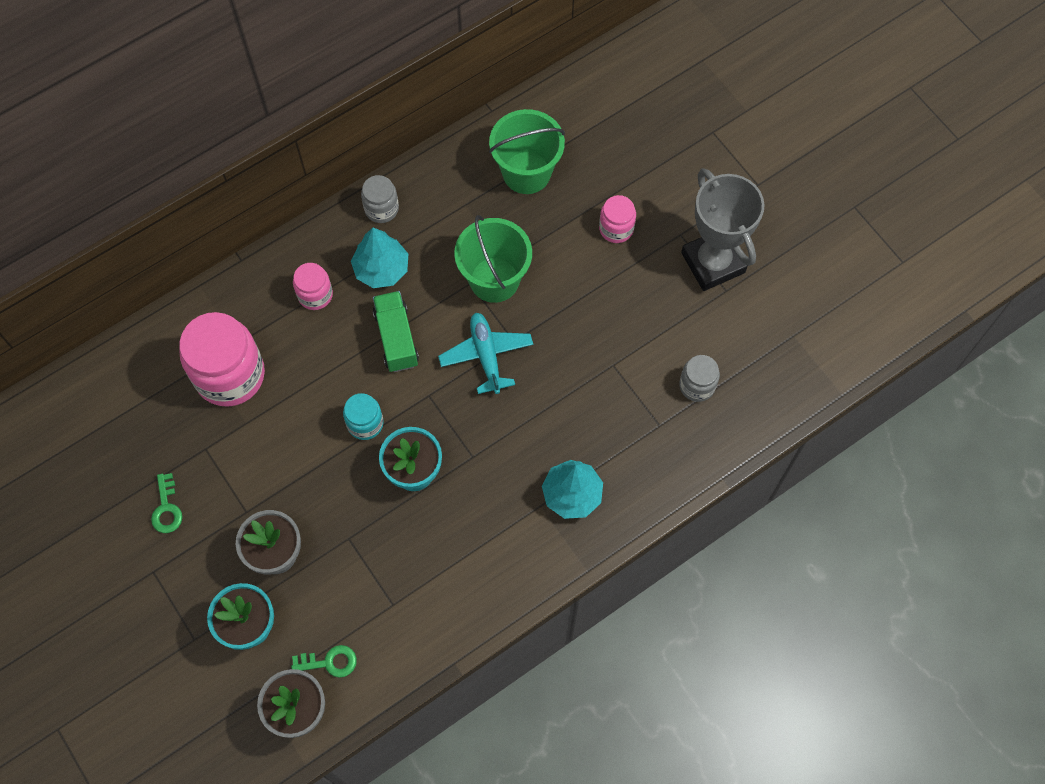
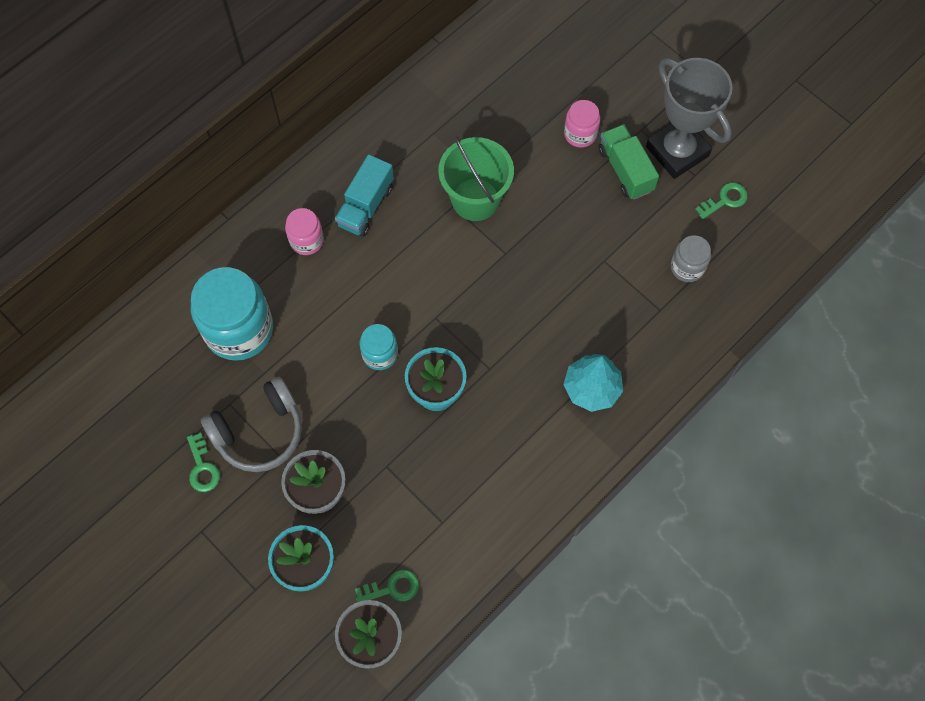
camera: 10 degrees left, 0 degrees up
(229, 482) = (259, 432): none -> grey headphones
(230, 375) = (239, 329): pink jar -> turquoise jar
(381, 209) = (354, 150): grey jar -> none
(381, 269) = (365, 206): turquoise tree -> turquoise truck
(396, 338) = (393, 269): green truck -> green truck (625, 170)
(486, 355) = (482, 271): turquoise plane -> none
(526, 172) = (485, 95): green bucket -> none
(751, 321) = (725, 200): none -> green key

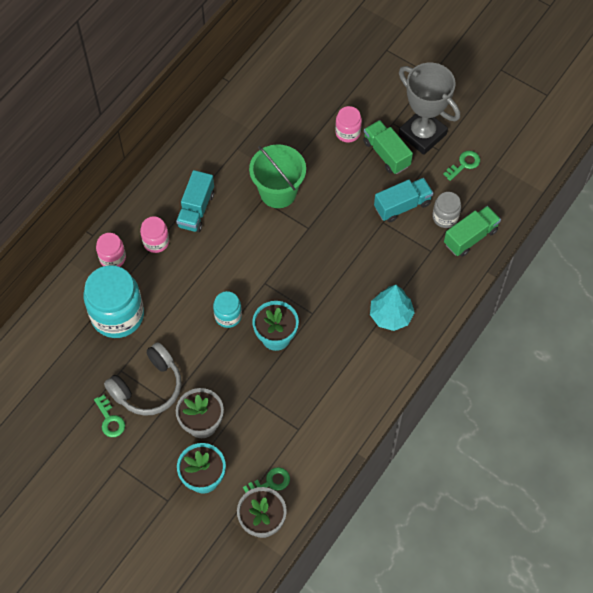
camera: 10 degrees left, 5 degrees down
(247, 253) = (112, 258): none -> pink jar
(633, 243) = (402, 206): none -> turquoise truck
(716, 299) = (470, 237): none -> green truck

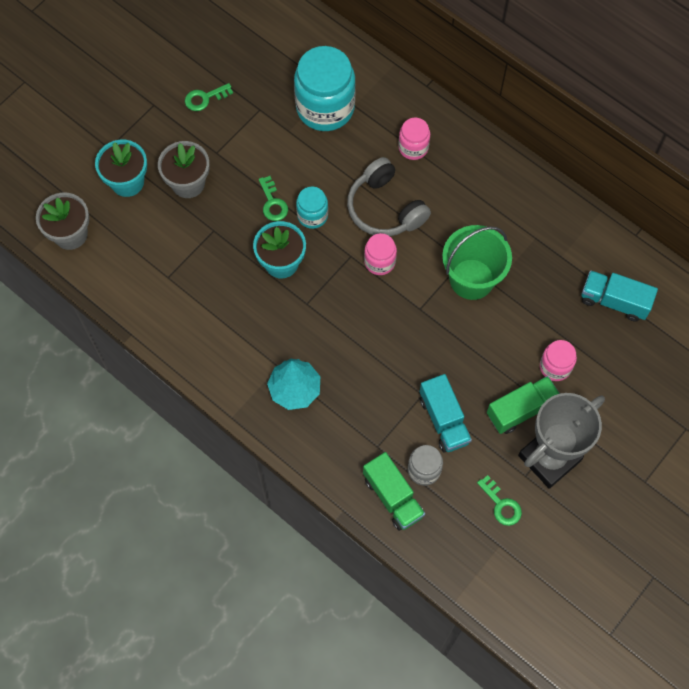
camera: 95 degrees right, 5 degrees up
(112, 258) = (396, 104): pink jar -> pink jar (379, 262)
(148, 387) = (237, 134): grey headphones -> grey headphones (385, 208)
(196, 210) = (452, 190): turquoise truck -> turquoise truck (614, 301)
(270, 482) = (112, 245): green key -> green key (273, 203)

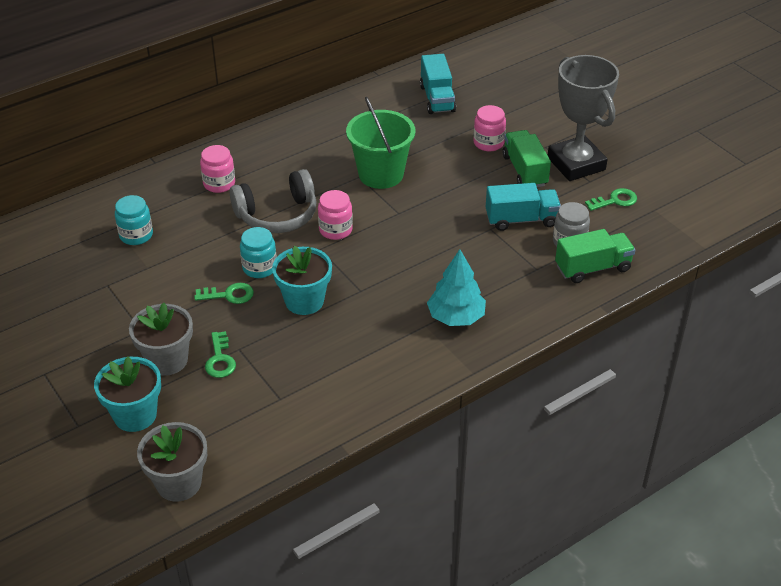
camera: 75 degrees left, 25 degrees down
(204, 98) = (64, 327): green key -> green key (220, 359)
(325, 107) = (136, 235): turquoise jar -> turquoise jar, size x0.51
(614, 301) = (437, 98): turquoise truck -> turquoise truck turned 45 degrees counterclockwise

